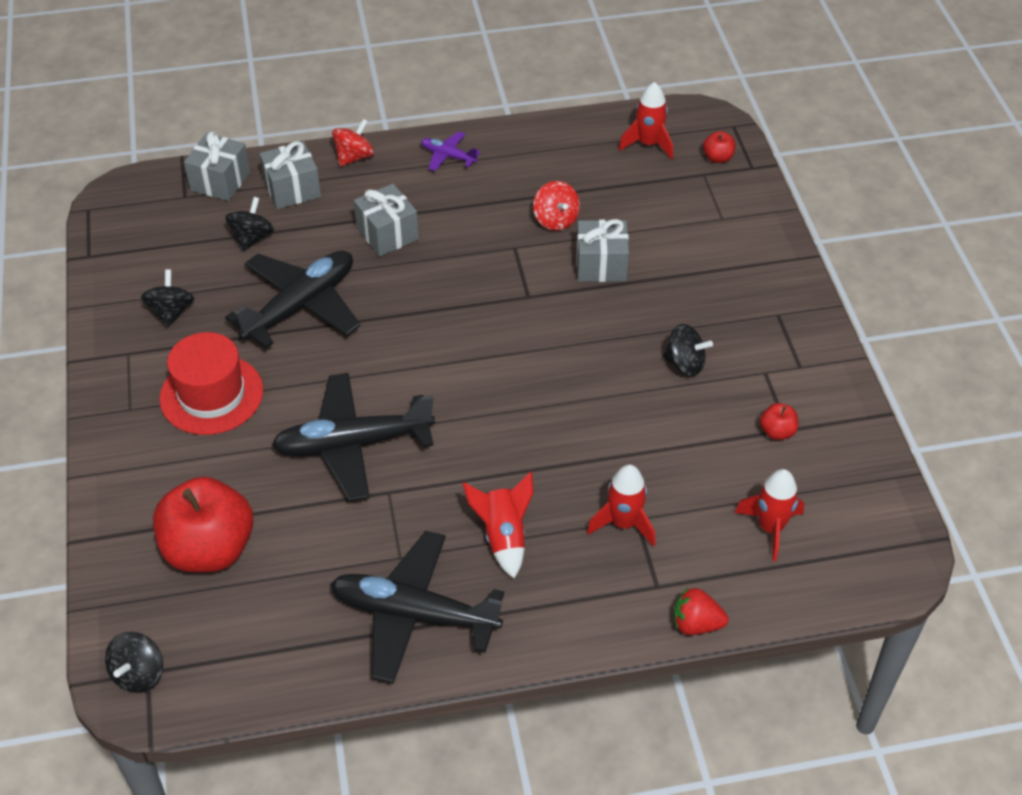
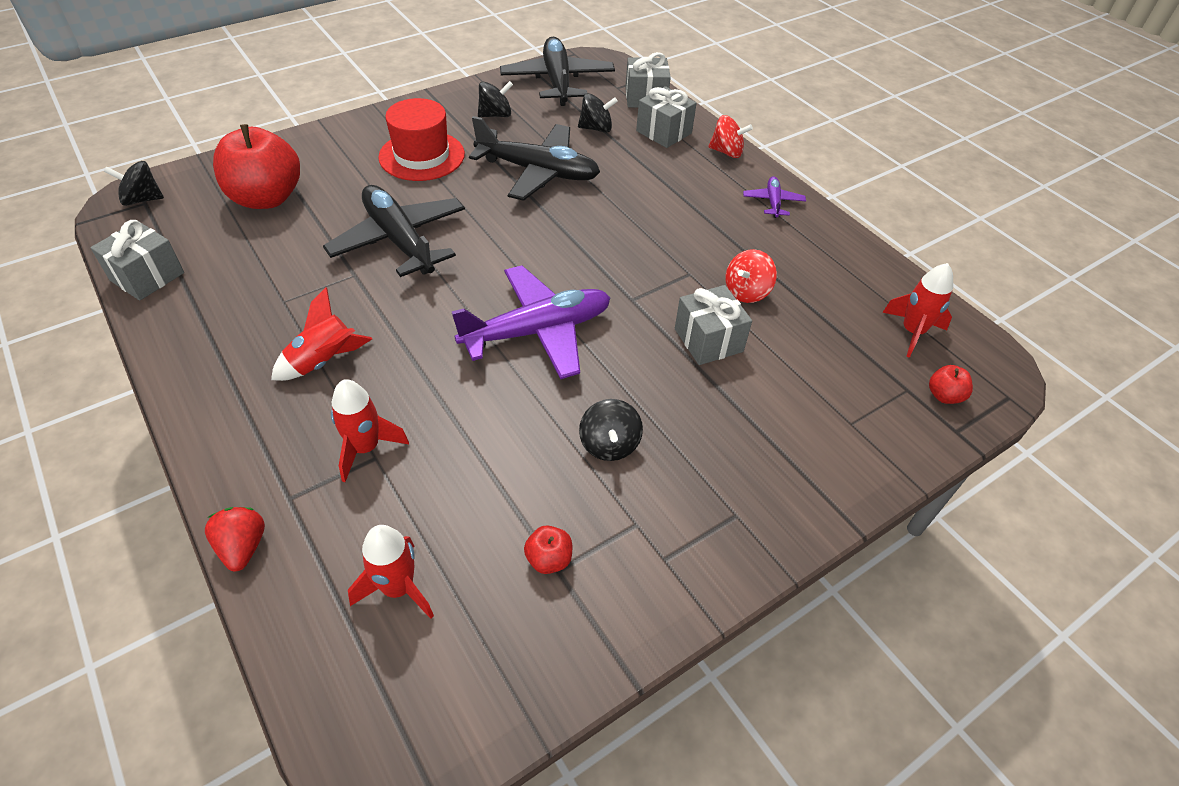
camera: 65 degrees right, 0 degrees up
(387, 234) = (650, 194): grey gift -> grey gift (147, 276)
(414, 615) = (221, 327): black plane -> black plane (557, 81)
(537, 372) = (537, 331): none -> purple plane

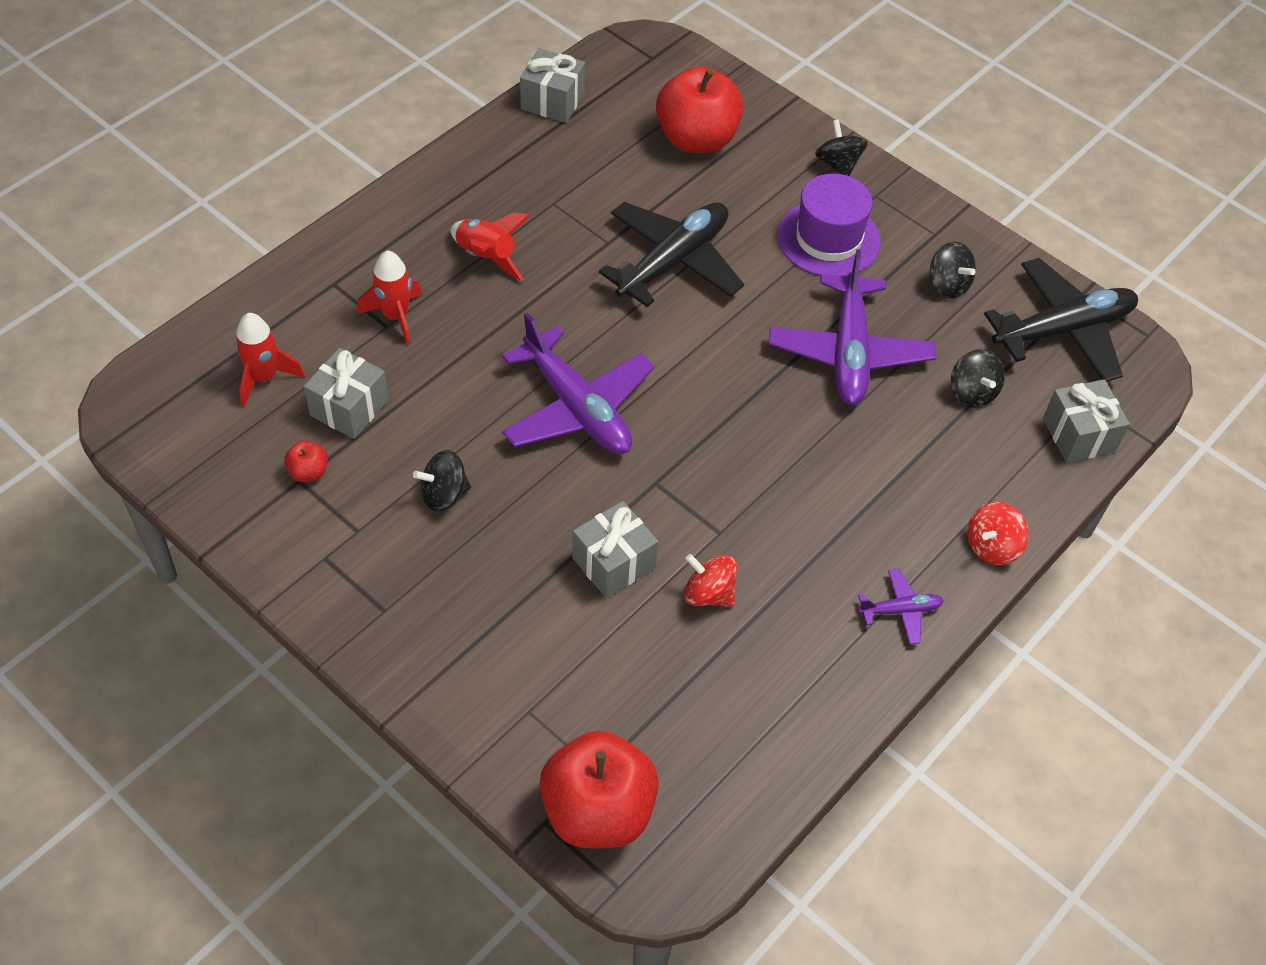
camera: 75 degrees right, 5 degrees up
(142, 199) = (656, 54): black spinning top -> black spinning top (838, 164)
(243, 547) = (283, 272): red strawberry -> none
(422, 156) = (828, 239): red hat -> purple hat
(538, 171) = (849, 352): black plane -> purple plane
(663, 132) = (1002, 468): grey gift -> grey gift (349, 408)
(726, 152) = (992, 546): red spinning top -> red spinning top turned 45 degrees clockwise
(912, 332) = (697, 779): red rocket -> none
(944, 396) = (598, 811): red apple -> red apple, size x2.40

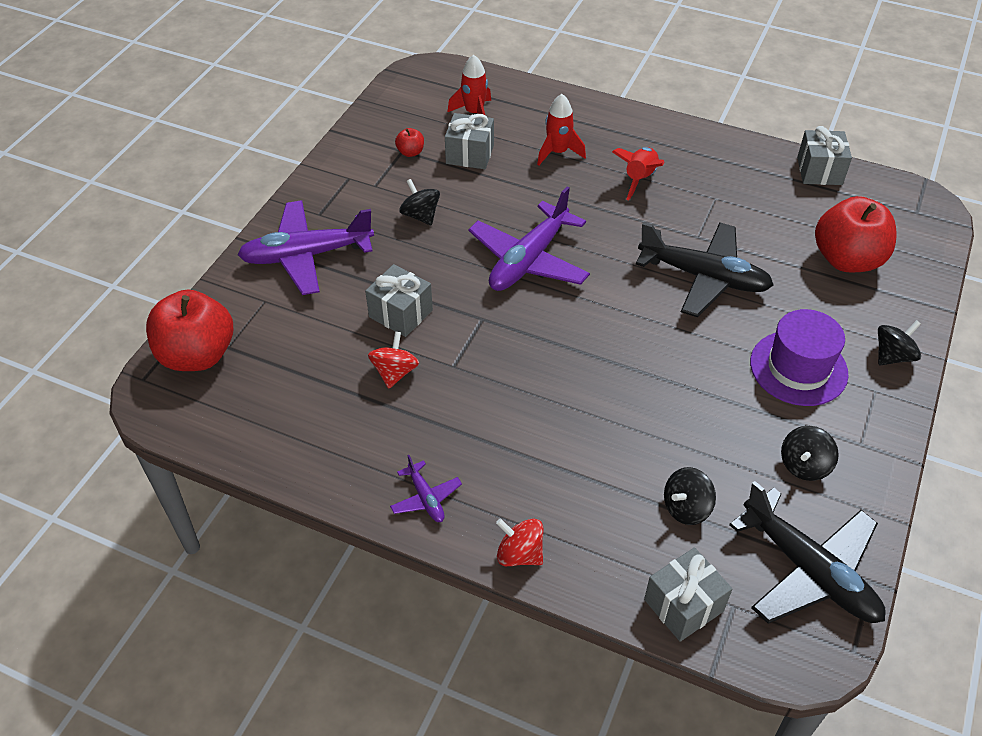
camera: 75 degrees right, 5 degrees down
(849, 352) = (679, 409): purple plane -> purple plane (306, 255)

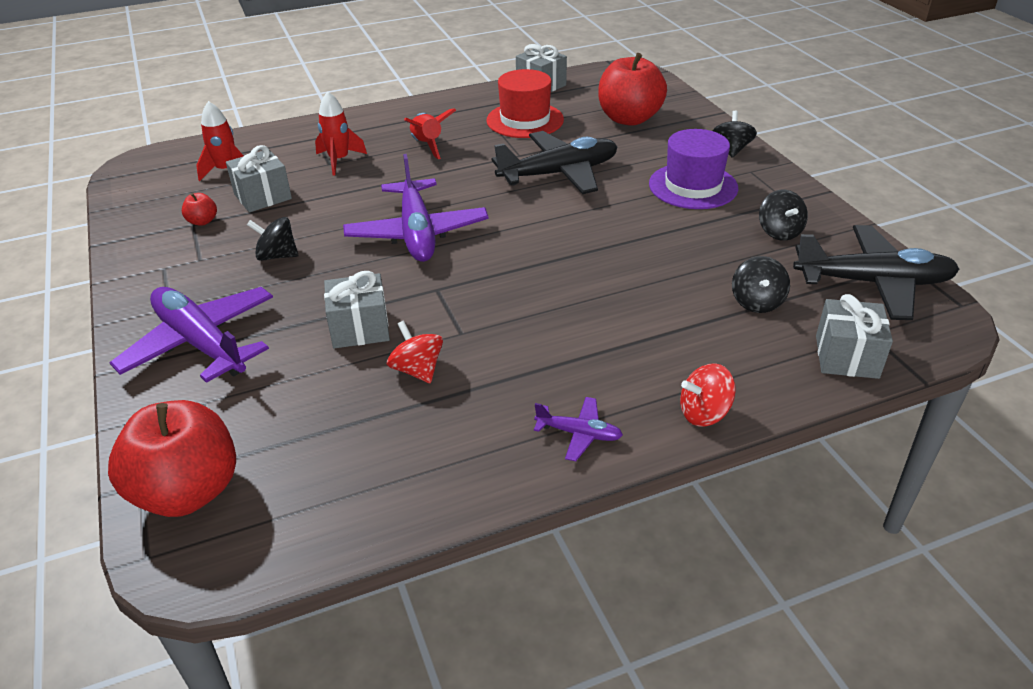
camera: 45 degrees left, 10 degrees down
(306, 255) = (201, 343): purple plane -> purple plane turned 105 degrees clockwise
(752, 202) = (525, 120): none -> red hat

